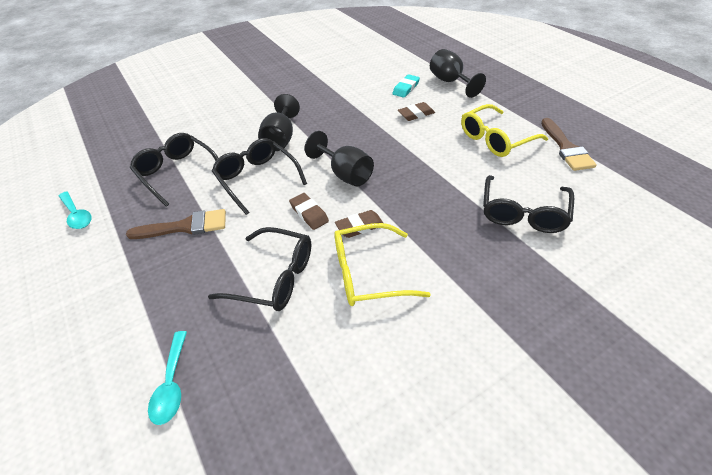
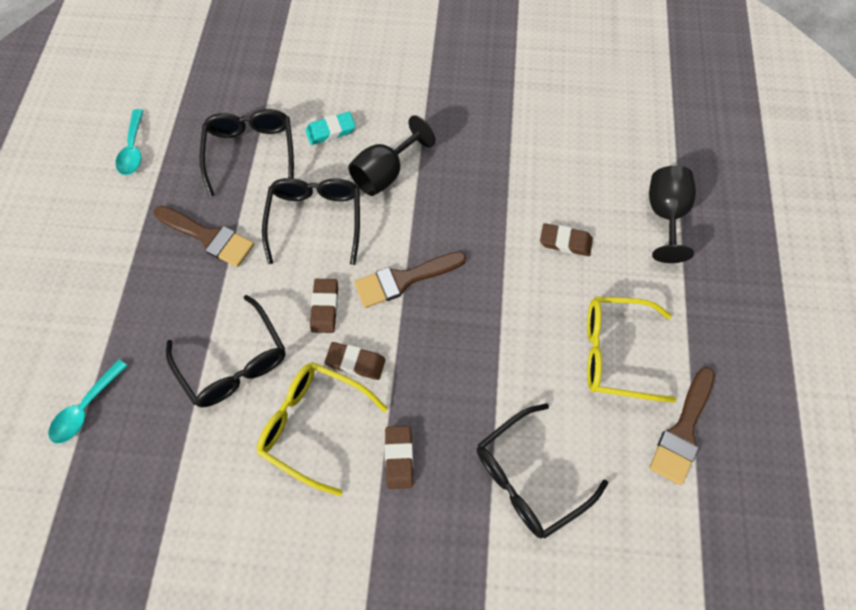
camera: 35 degrees right, 20 degrees up
(345, 174) = (404, 279): black goblet -> brown brush
(406, 88) = (597, 187): turquoise eraser -> turquoise eraser (331, 131)
(442, 253) = (399, 458): none -> brown eraser

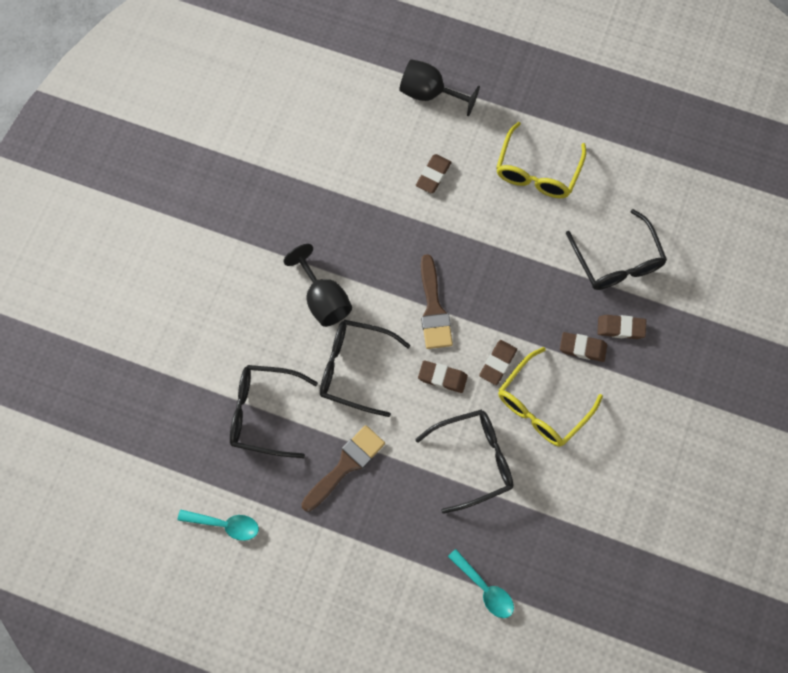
camera: 75 degrees left, 5 degrees up
(331, 131) = (261, 337): turquoise eraser -> none
(438, 501) = (620, 328): none -> brown eraser
(682, 431) = (607, 147): brown brush -> none

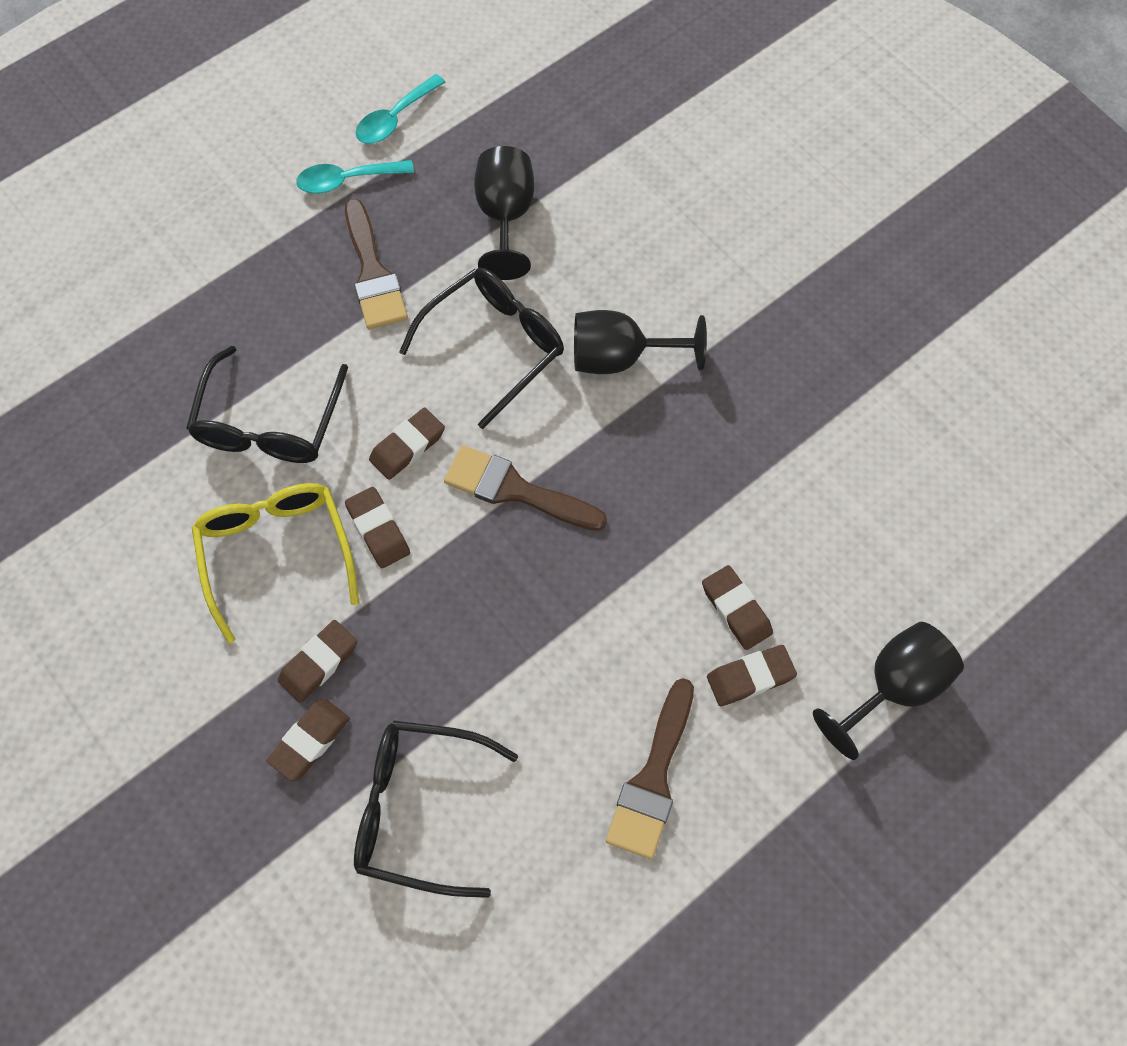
camera: 120 degrees right, 5 degrees down
(264, 413) = (505, 217): black glasses -> black goblet
(463, 154) = (750, 677): none -> brown eraser
(485, 588) = (105, 347): turquoise spoon -> turquoise spoon (347, 180)
(537, 171) = (653, 778): yellow glasses -> brown brush

